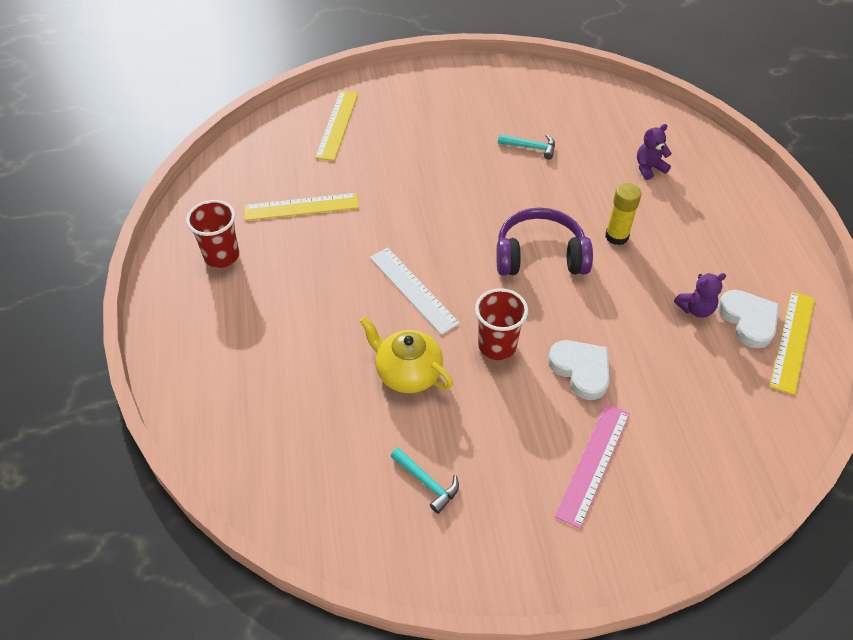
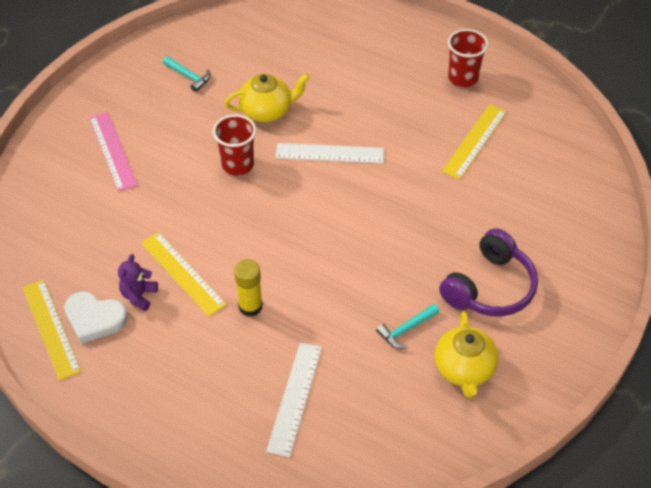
camera: 130 degrees right, 0 degrees up
(337, 125) = (561, 215): yellow ruler -> yellow ruler (183, 273)
(427, 483) = (189, 76): turquoise hammer -> turquoise hammer turned 135 degrees counterclockwise
(526, 107) = (464, 369): none -> yellow teapot
(540, 256) = (284, 243): purple headphones -> purple headphones (489, 287)
(581, 370) = (172, 192): white heart -> none
(649, 168) = (295, 398): purple teddy bear -> white ruler

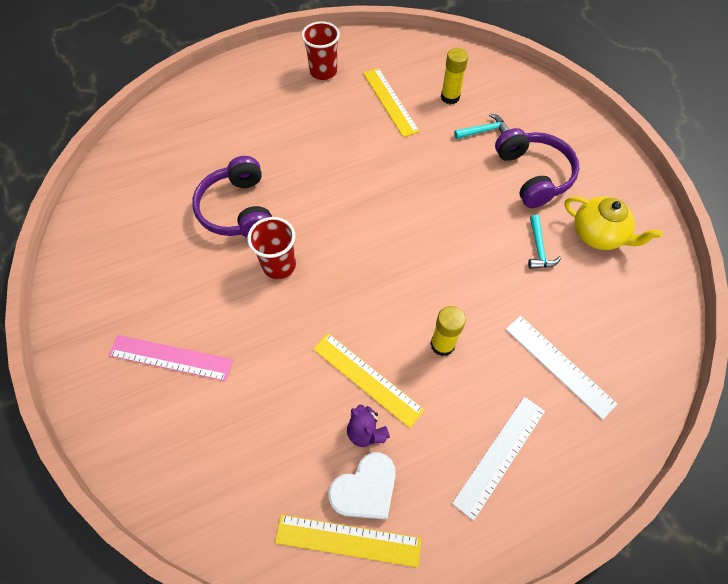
camera: 55 degrees left, 10 degrees up
(183, 273) = (367, 378): yellow ruler -> yellow ruler turned 45 degrees clockwise
(189, 76) = (141, 244): turquoise hammer -> turquoise hammer (483, 131)
(267, 111) = (238, 210): yellow teapot -> purple headphones
(329, 153) = (324, 194): white ruler -> white ruler (500, 455)
(524, 180) = (450, 97): none -> yellow glue stick

